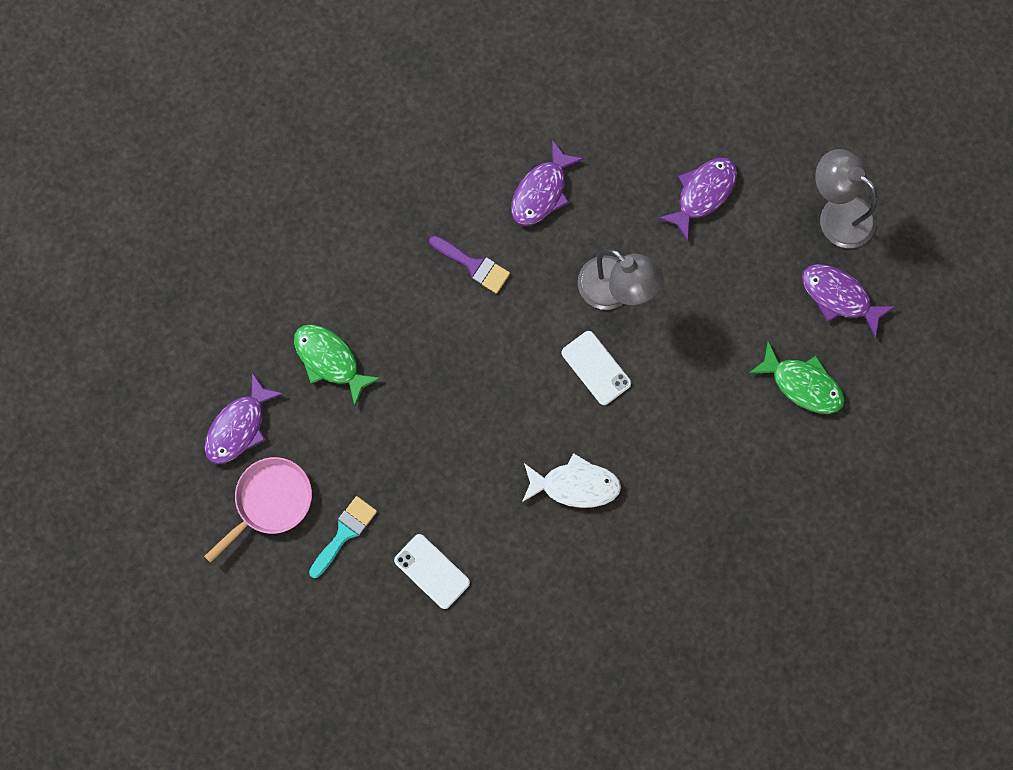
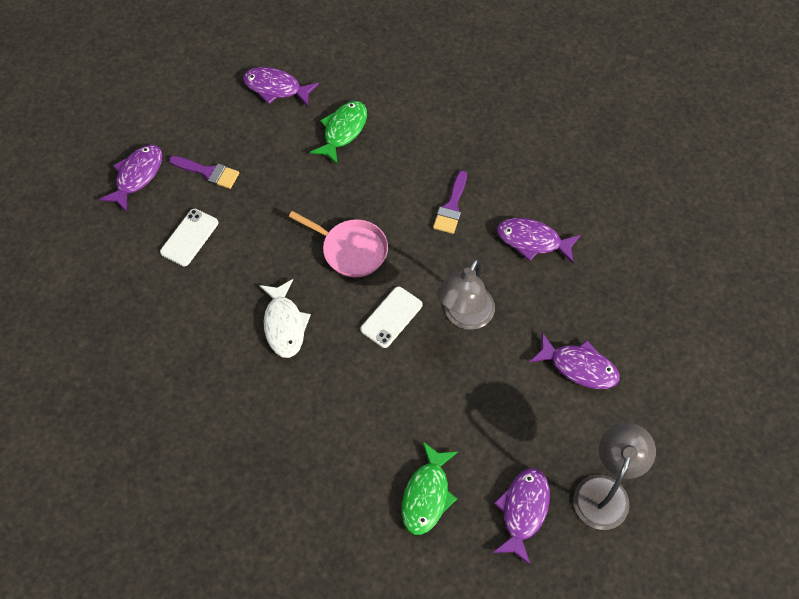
camera: 75 degrees right, 15 degrees down
(270, 501) = (223, 120): pink pan -> pink pan (351, 250)
(325, 620) = (137, 176): none -> purple fish
(344, 533) = (208, 172): turquoise brush -> purple brush

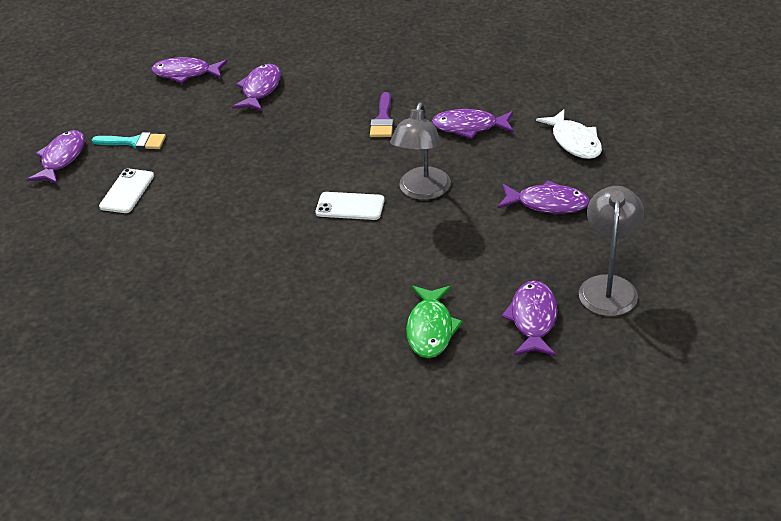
camera: 10 degrees left, 20 degrees down
(208, 172) = (134, 142): purple brush -> turquoise brush
(284, 324) = (243, 234): white fish -> white fish (574, 141)
(343, 131) = (260, 89): green fish -> purple fish
(351, 250) = (294, 168): pink pan -> none
(391, 317) = (350, 206): white phone -> white phone turned 75 degrees clockwise

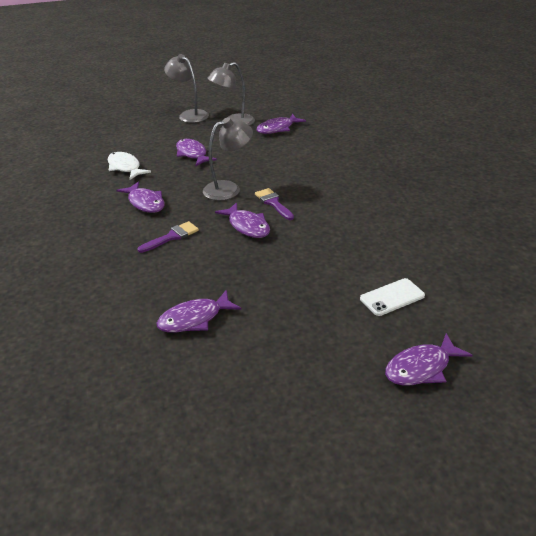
camera: 135 degrees left, 5 degrees down
(134, 142) = (345, 339): turquoise brush -> none
(186, 73) = (219, 389): purple fish -> purple fish (247, 226)
(350, 206) = (273, 203): white phone -> purple brush
(430, 329) = (319, 144): green fish -> none
(574, 141) = (125, 167): white fish -> white fish turned 60 degrees counterclockwise
(693, 258) = (189, 115): none -> grey lamp

